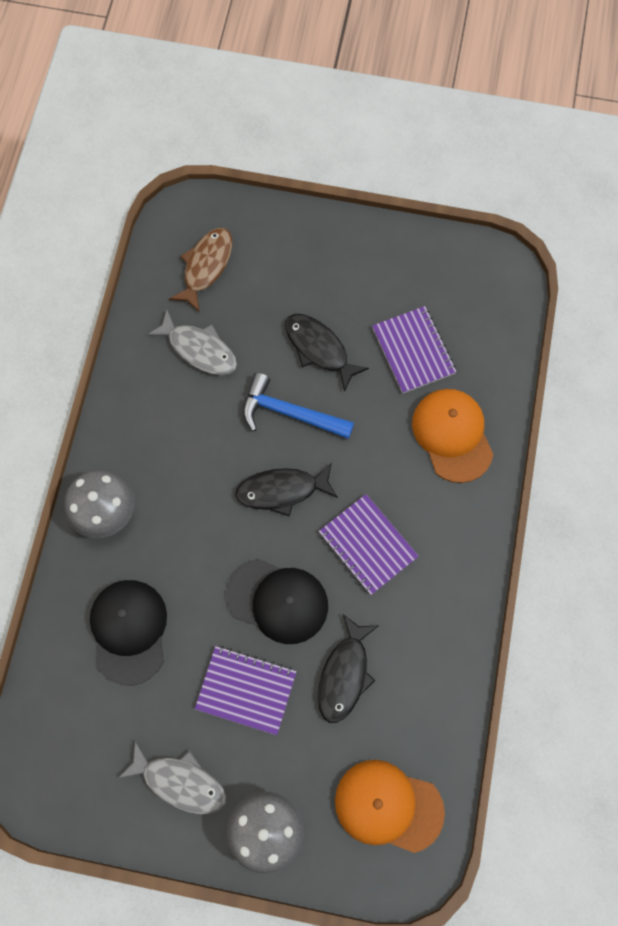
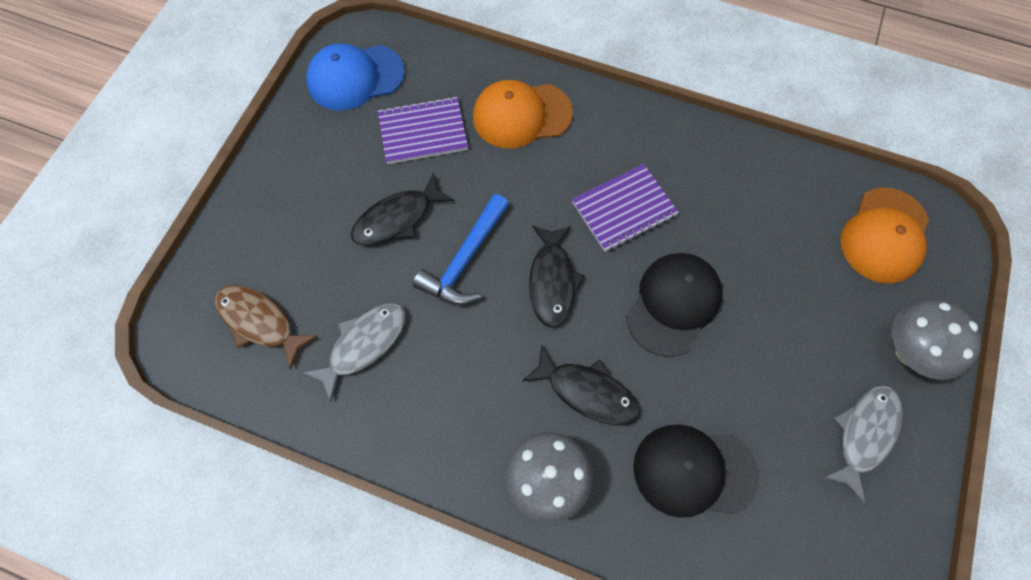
camera: 80 degrees left, 5 degrees down
(246, 690) = (767, 351): purple notebook -> none
(344, 674) = (755, 252): black fish -> black fish (587, 392)
(460, 279) = (355, 77): none -> blue cap

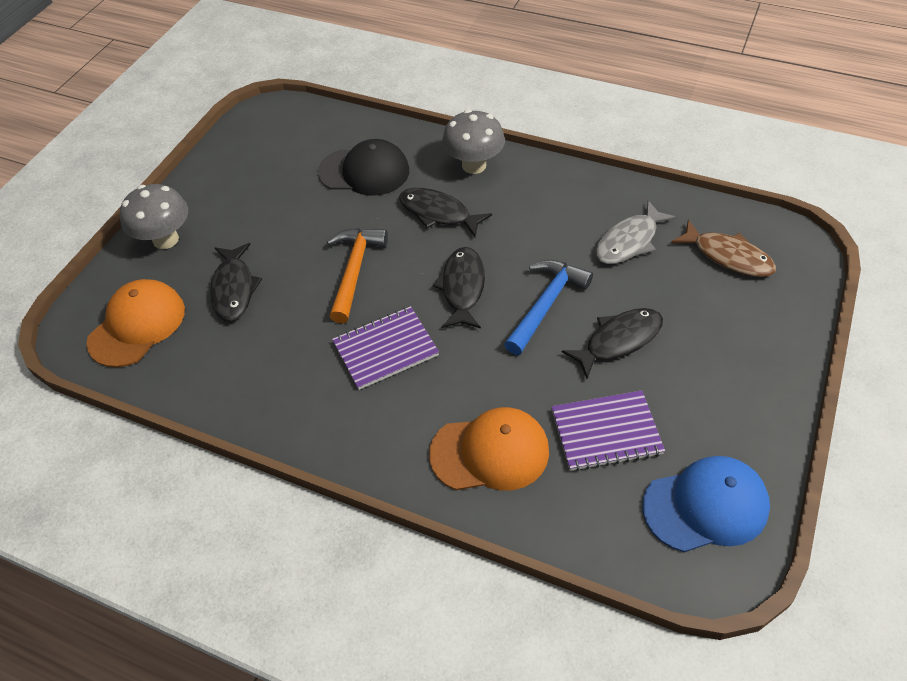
camera: 175 degrees left, 15 degrees down
(673, 304) = (354, 271): black cap -> orange hammer
(800, 280) = (234, 289): none -> black fish
(864, 435) = (230, 191): grey fish -> none

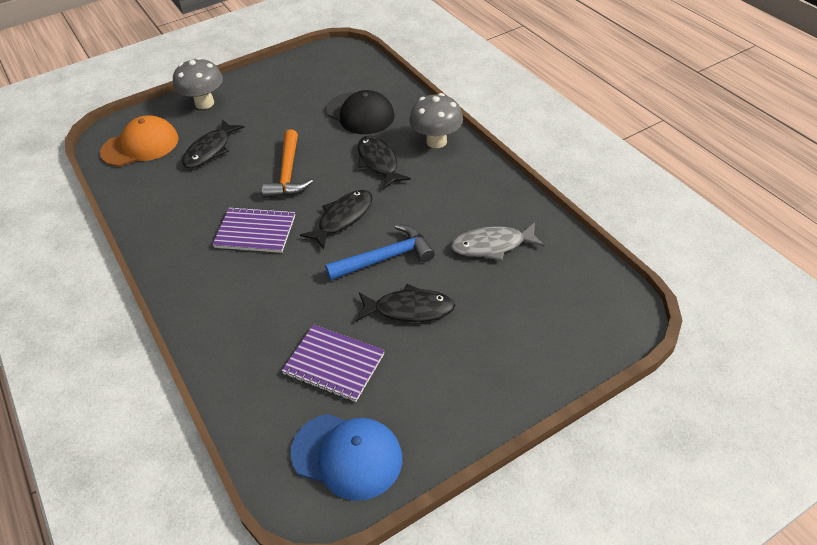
camera: 35 degrees right, 5 degrees down
(354, 271) = (288, 173): orange hammer -> orange hammer turned 135 degrees clockwise
(490, 452) = (248, 331): orange cap -> none
(728, 256) = (558, 295): brown fish -> none

